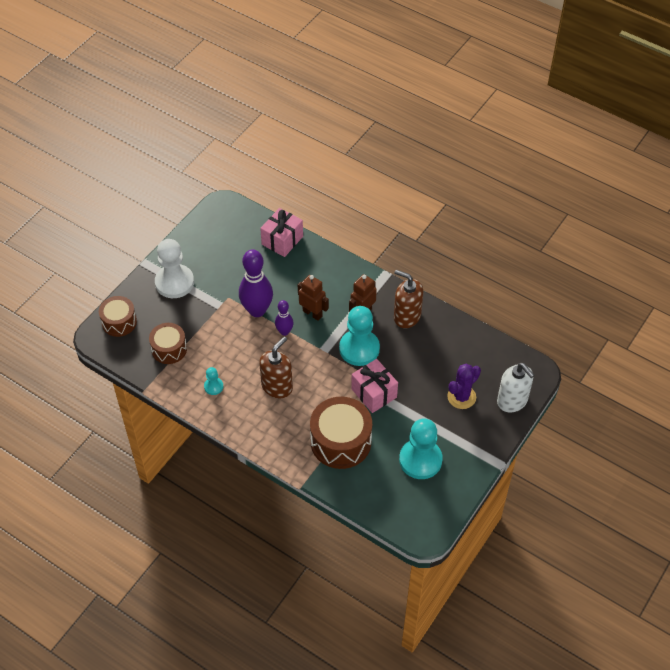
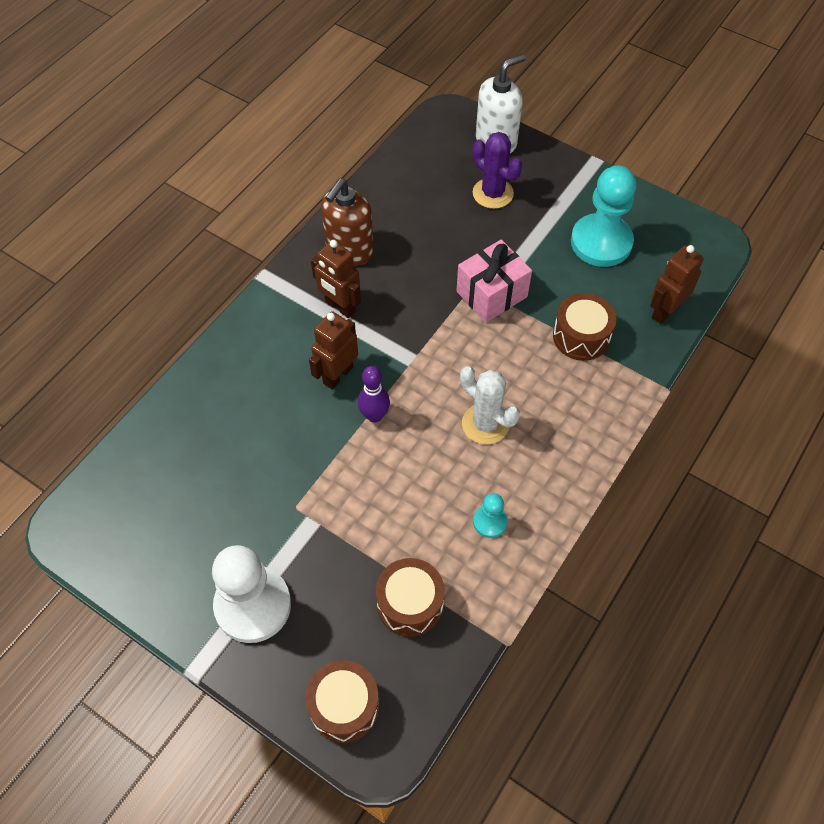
camera: 90 degrees left, 5 degrees up
(257, 310) = (327, 459): purple bowling pin -> none
(277, 386) = (485, 424): brown soap dispenser -> white cactus
(282, 240) = (173, 423): pink gift -> none
(340, 441) = (581, 336): brown drum -> brown drum, size x0.61
(359, 349) = (410, 312): turquoise pawn -> none
(361, 493) = (665, 311): none -> brown robot

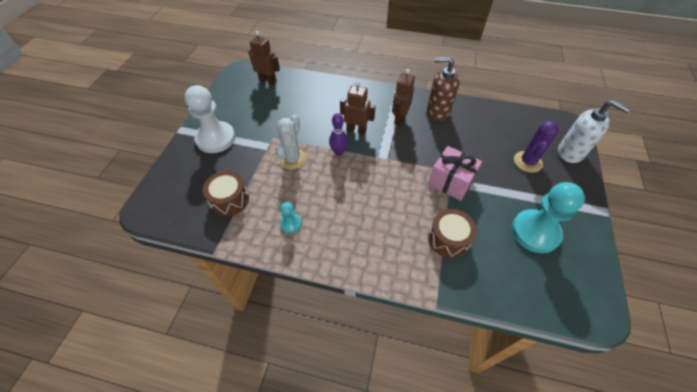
camera: 70 degrees right, 5 degrees down
(344, 706) = (167, 188): brown drum -> none
(485, 424) = (356, 203): white cactus -> white cactus (292, 159)
(665, 311) = (503, 289): brown robot -> brown robot (268, 81)

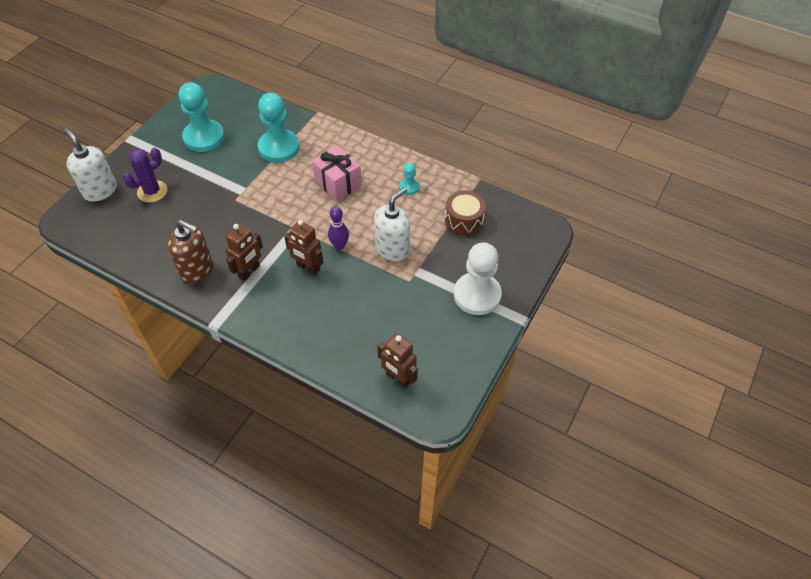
camera: 165 degrees left, 0 degrees up
(292, 159) = (392, 249): white cactus -> white soap dispenser
(448, 239) = (279, 147): brown drum -> turquoise pawn
(450, 182) = (243, 190): pink gift -> pink gift (338, 183)

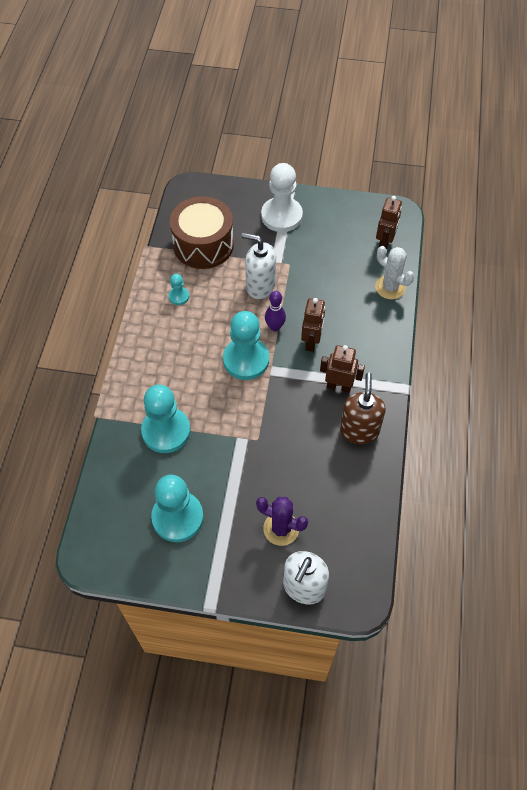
camera: 110 degrees left, 5 degrees up
(315, 214) = (246, 360): none -> turquoise pawn
(337, 359) = (390, 287): none -> white cactus
(338, 183) = (197, 356): pink gift -> none
(464, 220) = (203, 244): brown drum -> brown drum, size x1.64

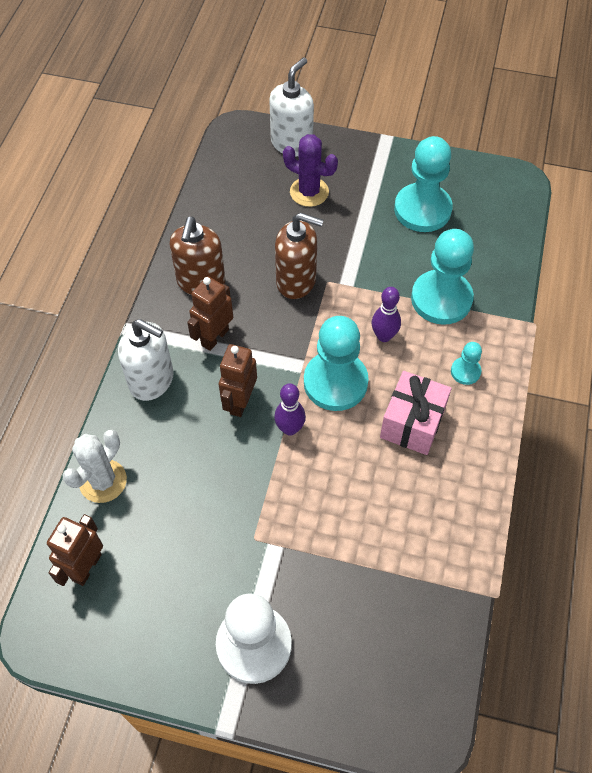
camera: 175 degrees left, 0 degrees up
(179, 296) = (434, 491): turquoise pawn -> turquoise pawn (465, 371)
(191, 336) = (412, 423): none -> pink gift
(203, 244) = (396, 591): brown drum -> none
(211, 397) = (384, 336): none -> purple bowling pin
(260, 286) = (305, 500): white soap dispenser -> white soap dispenser (152, 380)
(282, 438) = (296, 281): none -> brown soap dispenser
(339, 386) = (214, 337): brown robot -> brown robot turned 105 degrees clockwise
(390, 287) = (103, 481): white cactus -> white cactus turned 75 degrees clockwise

